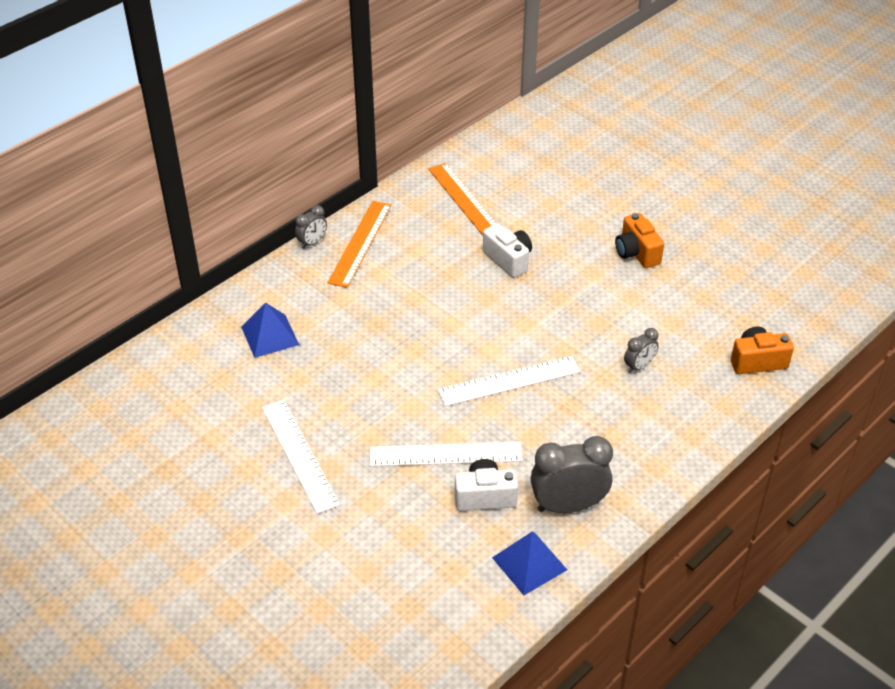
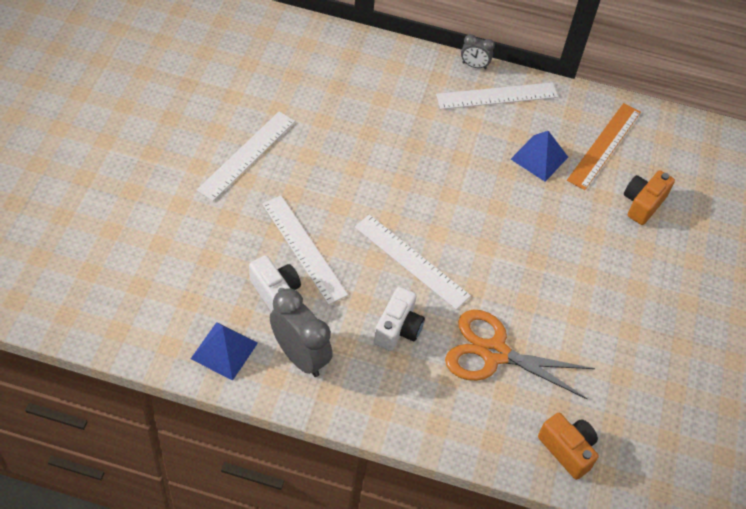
camera: 55 degrees right, 10 degrees up
(270, 335) = (355, 84): blue pyramid -> blue pyramid (539, 158)
(360, 243) = (497, 96): orange ruler -> white ruler
(508, 260) = (555, 205): white camera -> white camera (398, 329)
(636, 253) = (639, 300): orange camera -> orange camera (642, 204)
(639, 366) = (494, 353): grey clock -> orange scissors

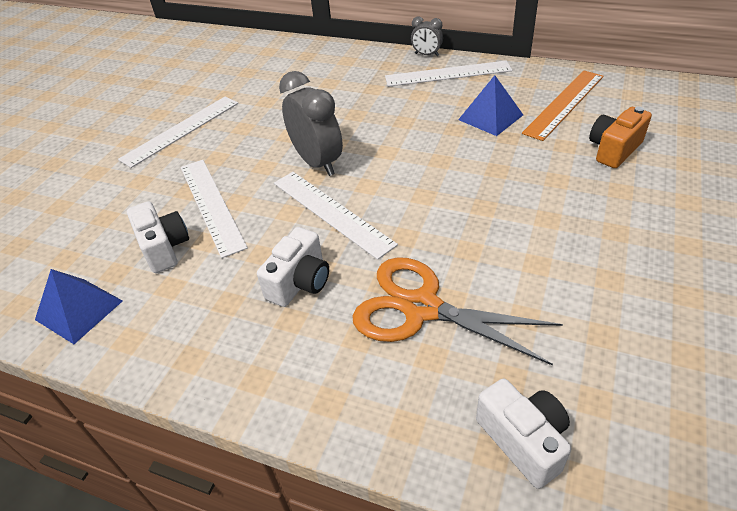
camera: 15 degrees right, 10 degrees down
(300, 356) = (168, 315): grey clock -> grey clock (317, 162)
(567, 450) = (523, 440): orange camera -> white camera

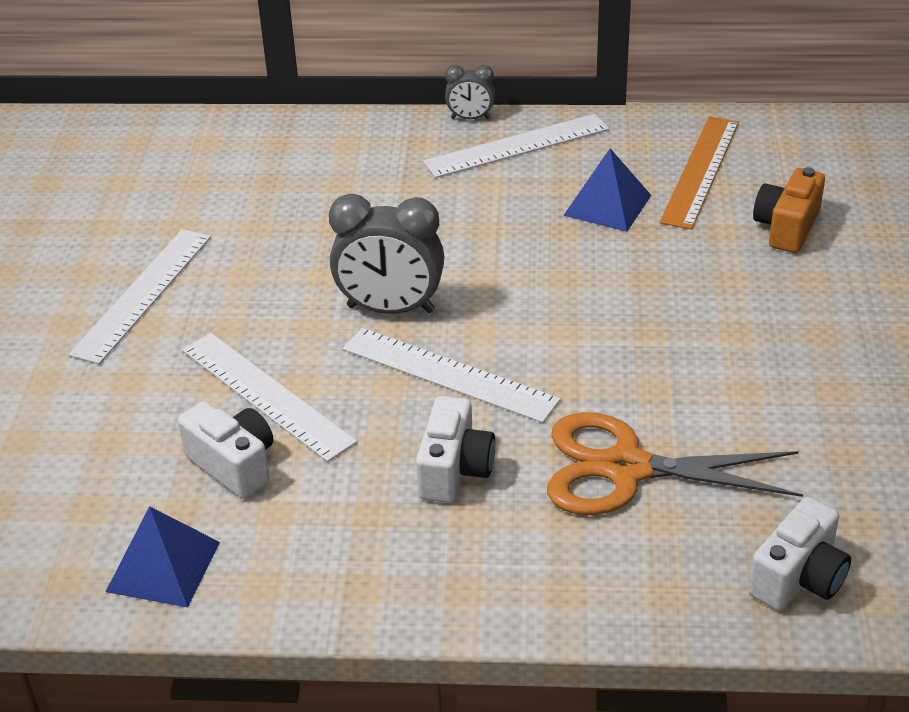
camera: 20 degrees left, 5 degrees down
(317, 162) = (390, 309): grey clock -> grey clock turned 150 degrees clockwise
(523, 440) = (798, 578): white camera -> white camera turned 90 degrees clockwise

